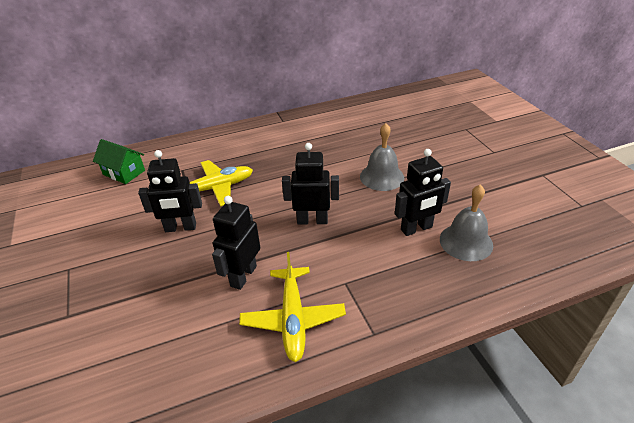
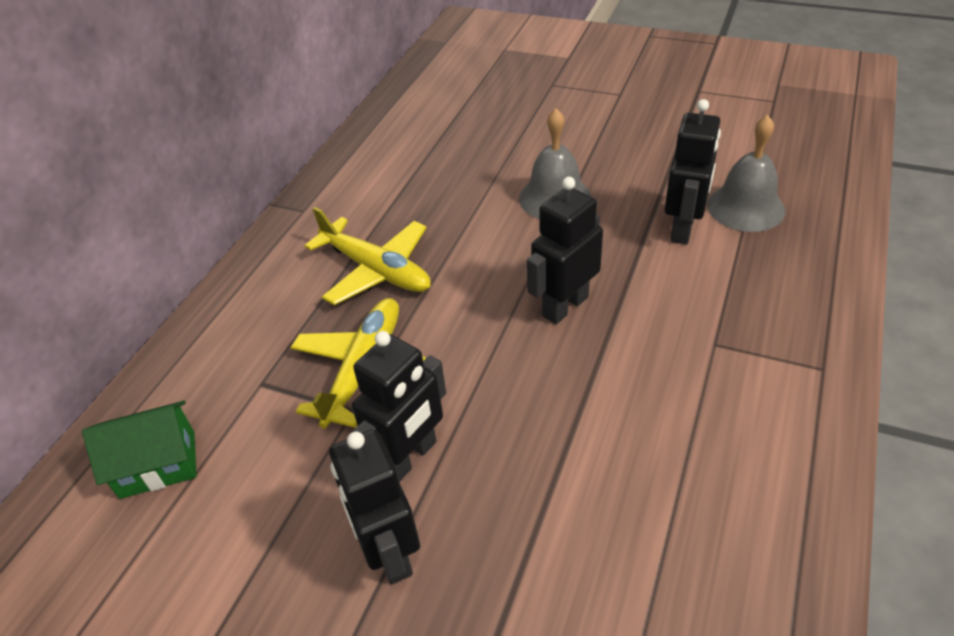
camera: 45 degrees left, 5 degrees up
(243, 276) = (600, 438): black robot -> black robot (389, 552)
(293, 318) = (733, 429): yellow plane -> yellow plane (376, 270)

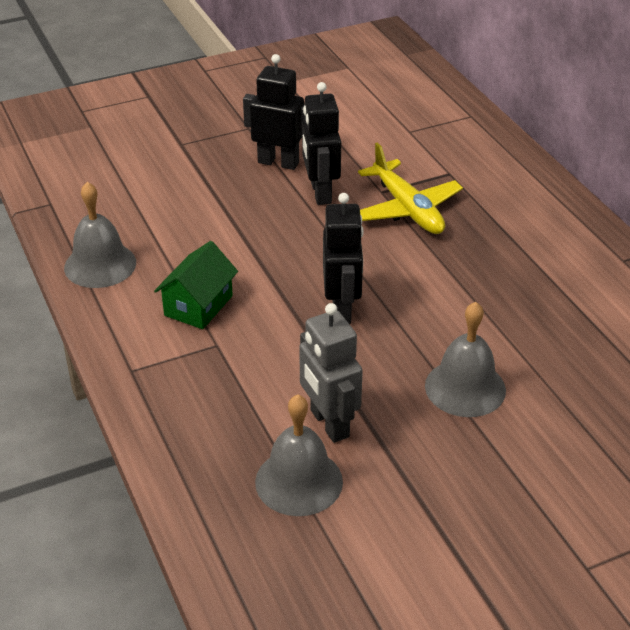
camera: 130 degrees right, 5 degrees down
(158, 464) = (434, 126): green house -> green house (198, 305)
(376, 270) = (497, 256): yellow plane -> none
(683, 229) = (329, 424): black robot -> grey robot
(773, 538) = (100, 265): none -> grey bell

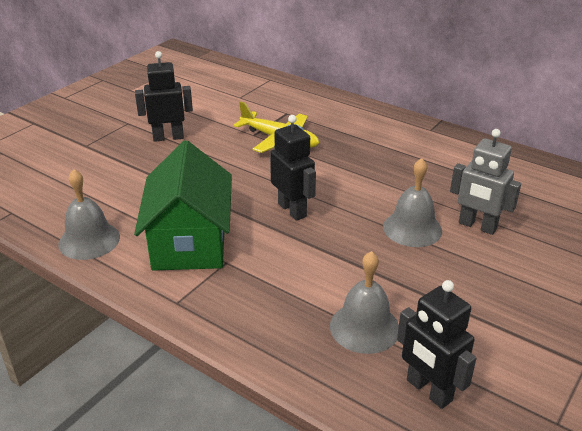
camera: 30 degrees left, 5 degrees down
(198, 305) = (190, 241): green house -> green house, size x1.85
(320, 193) = (214, 147): black robot -> black robot (428, 390)
(329, 424) = (349, 282): grey robot -> grey robot (477, 226)

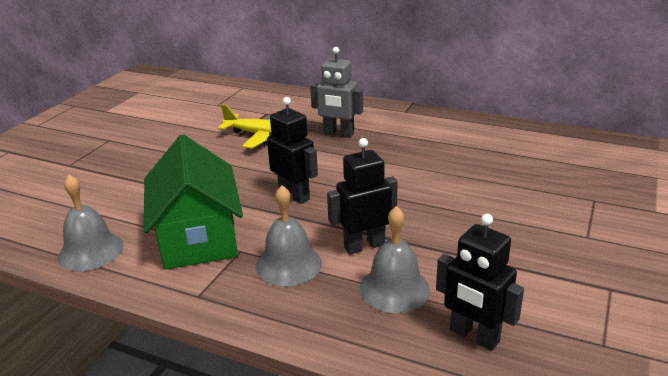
camera: 10 degrees left, 5 degrees down
(168, 137) = (153, 147): black robot -> black robot (364, 245)
(412, 228) = (414, 195): grey bell -> grey bell (289, 264)
(477, 226) = (473, 185): grey robot -> grey robot (338, 134)

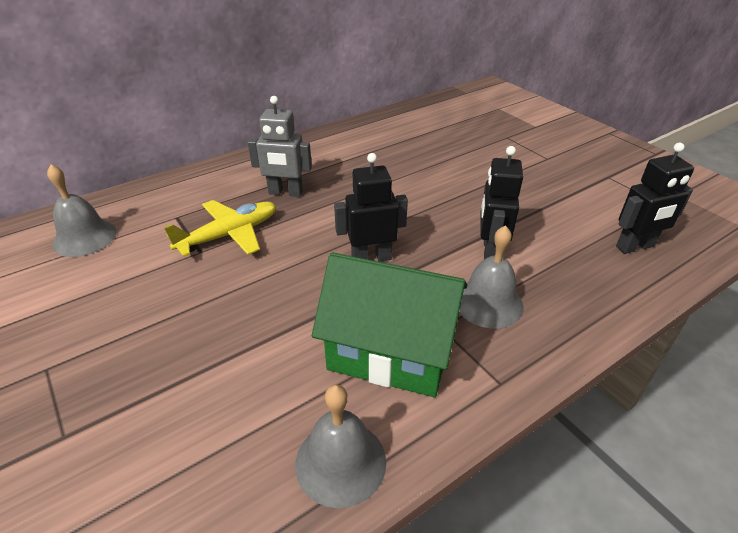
camera: 60 degrees left, 10 degrees up
(338, 134) = (285, 192): grey robot -> grey robot turned 45 degrees clockwise
(394, 289) = (560, 258): grey bell -> grey bell (84, 237)

